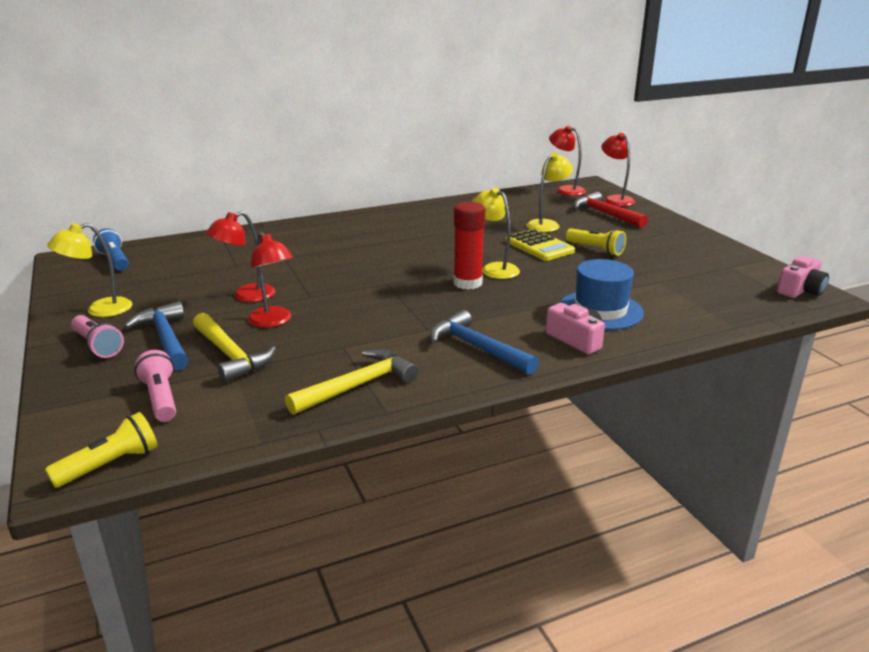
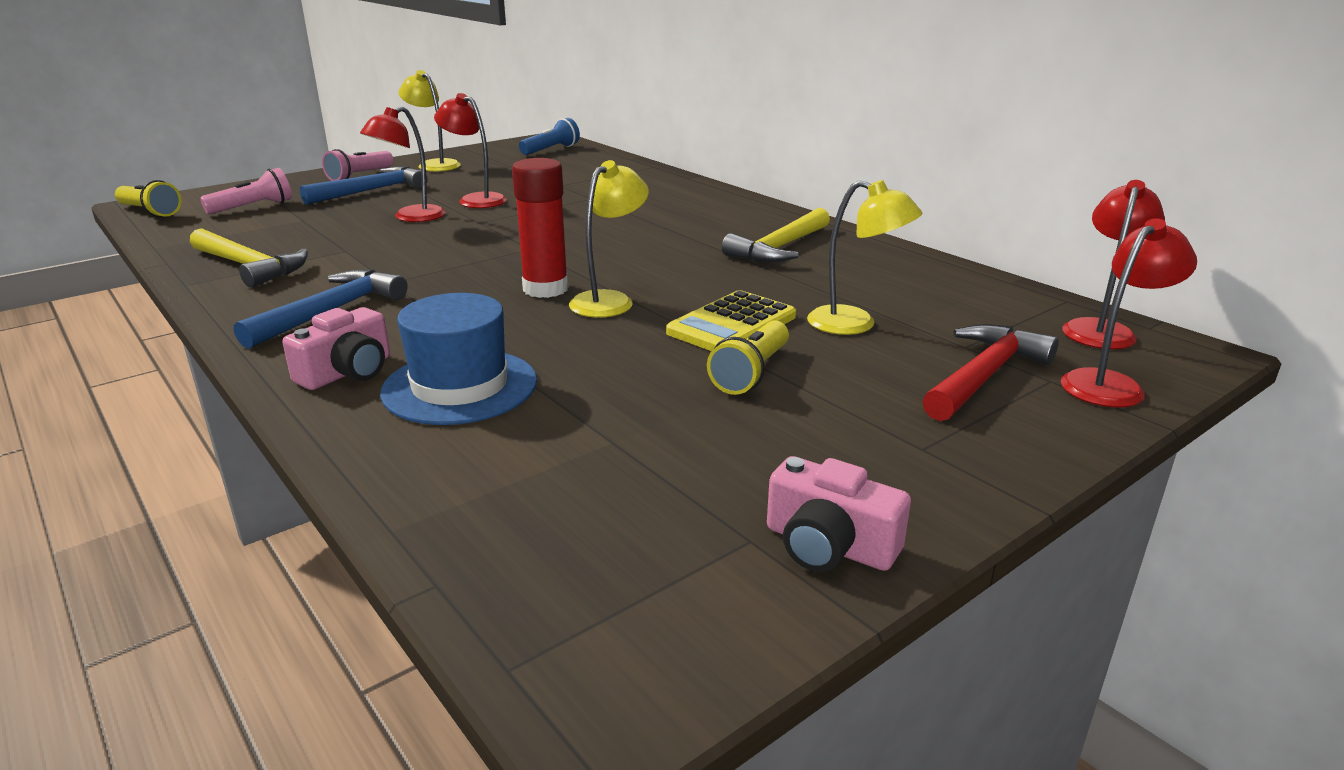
camera: 75 degrees right, 0 degrees up
(230, 355) = (333, 214): yellow hammer -> yellow hammer (780, 248)
(800, 290) = (633, 660): pink camera -> pink camera (829, 545)

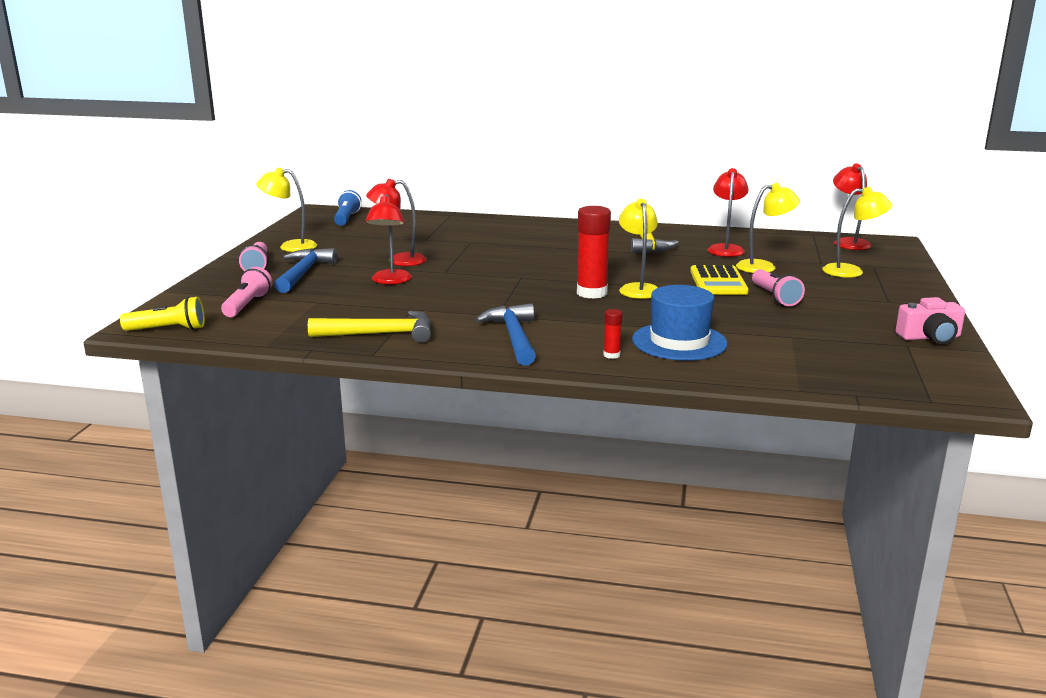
camera: 40 degrees left, 5 degrees down
(348, 372) = (611, 355): pink camera -> red glue stick
(751, 373) = (775, 297): yellow flashlight -> pink flashlight
(984, 376) = (851, 271): red hammer -> yellow lamp
(1110, 384) = (892, 261): red lamp -> red lamp (726, 249)

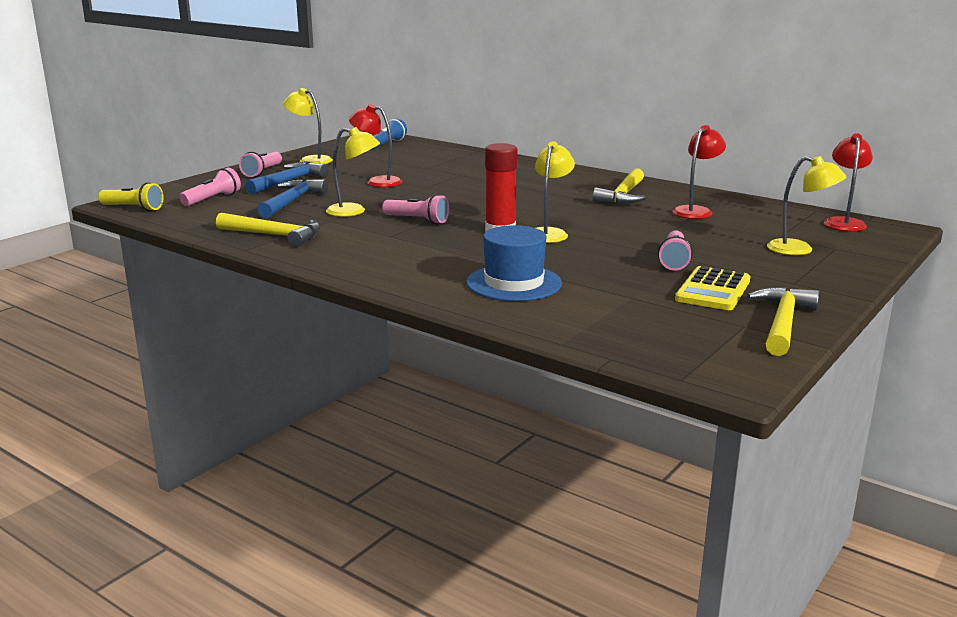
camera: 25 degrees right, 0 degrees up
(390, 281) = (345, 196): red lamp -> none
(499, 295) = (417, 220): none -> pink flashlight
(514, 337) = (375, 255): blue hammer -> blue hammer (292, 201)
(611, 355) = (435, 283): red glue stick -> none
(718, 282) = (638, 239): yellow calculator -> yellow calculator (713, 290)
(763, 267) = (709, 232): yellow lamp -> yellow lamp (354, 211)
(930, 337) = (782, 323): pink camera -> yellow hammer

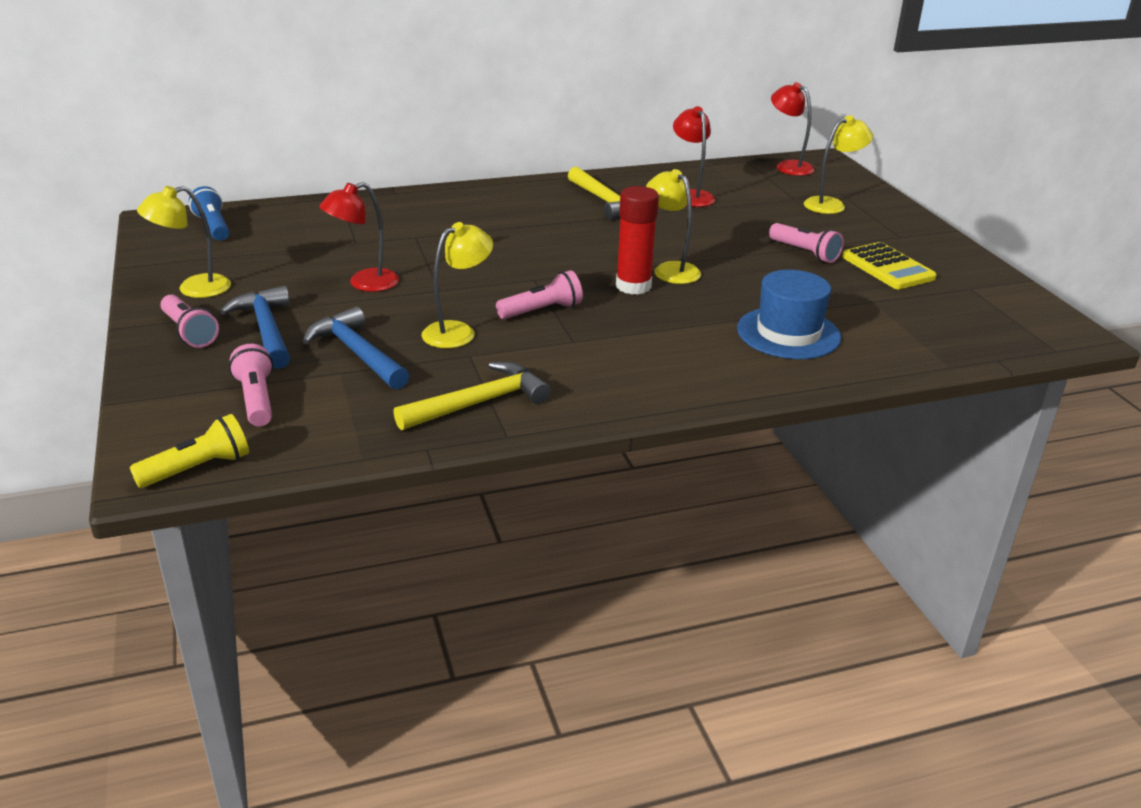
camera: 55 degrees left, 10 degrees up
(782, 323) = (977, 274): yellow hammer -> none

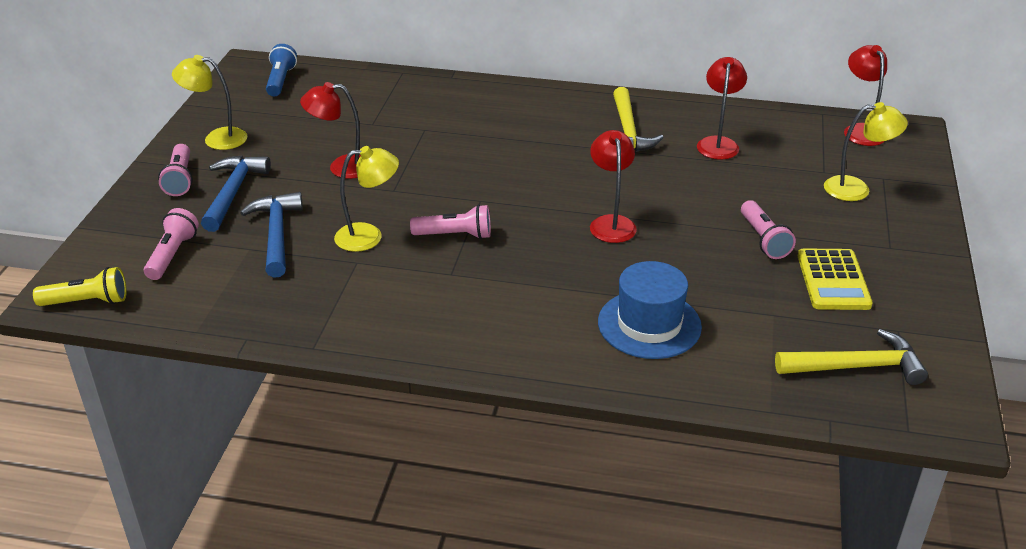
camera: 30 degrees right, 5 degrees up
(479, 403) = (321, 310): yellow hammer -> yellow hammer (856, 367)
(633, 286) = (558, 232): red glue stick -> none
(670, 269) = (611, 223): yellow lamp -> red lamp

